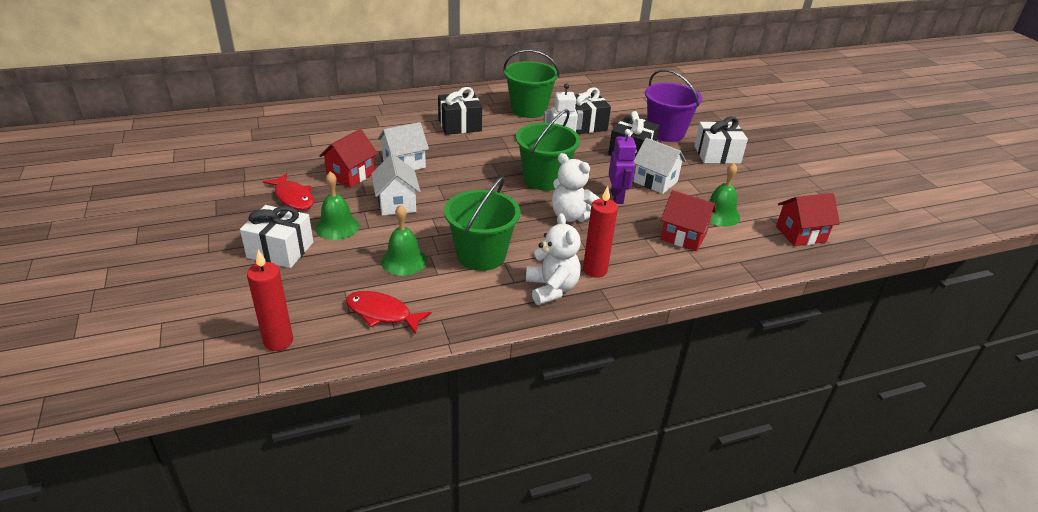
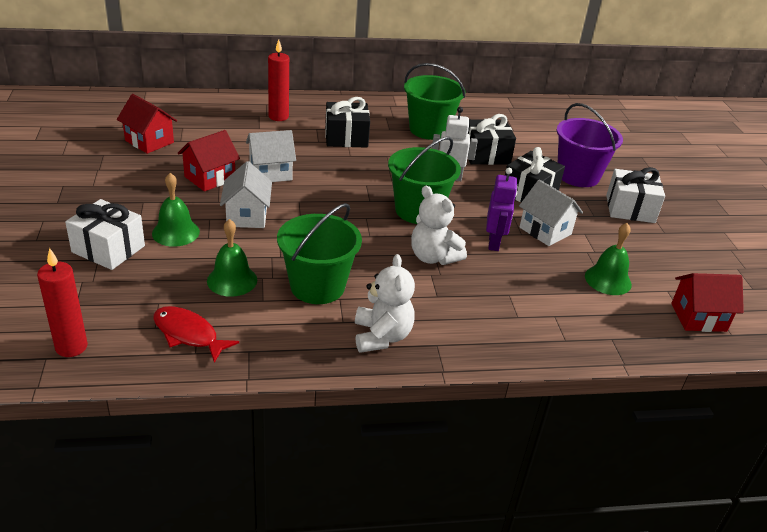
camera: 10 degrees right, 0 degrees up
(293, 197) = (141, 194): red fish -> none
(595, 270) = (438, 323): red candle -> red candle (278, 117)
(683, 236) = (555, 299): red house -> red house (149, 141)

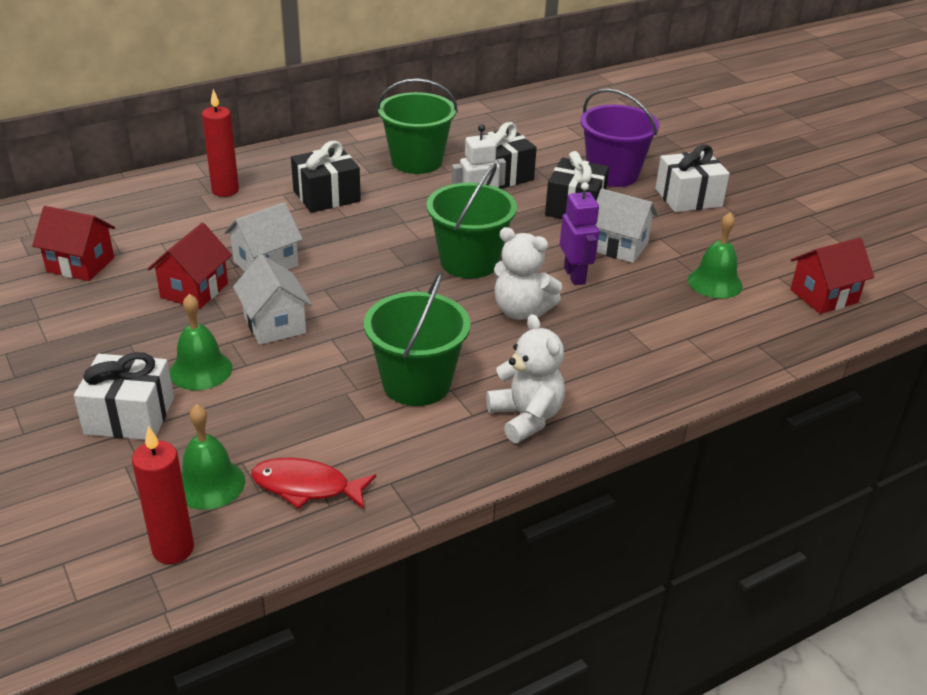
camera: 20 degrees left, 0 degrees up
(232, 280) = (312, 407): green bell -> green bell (209, 484)

